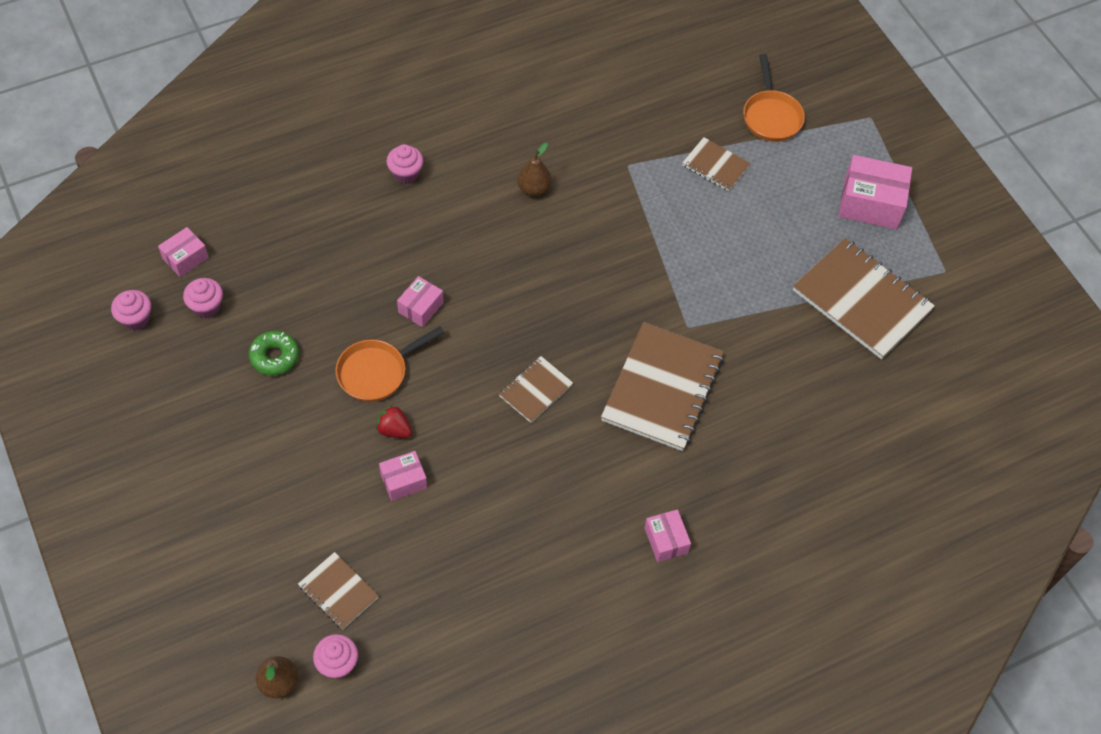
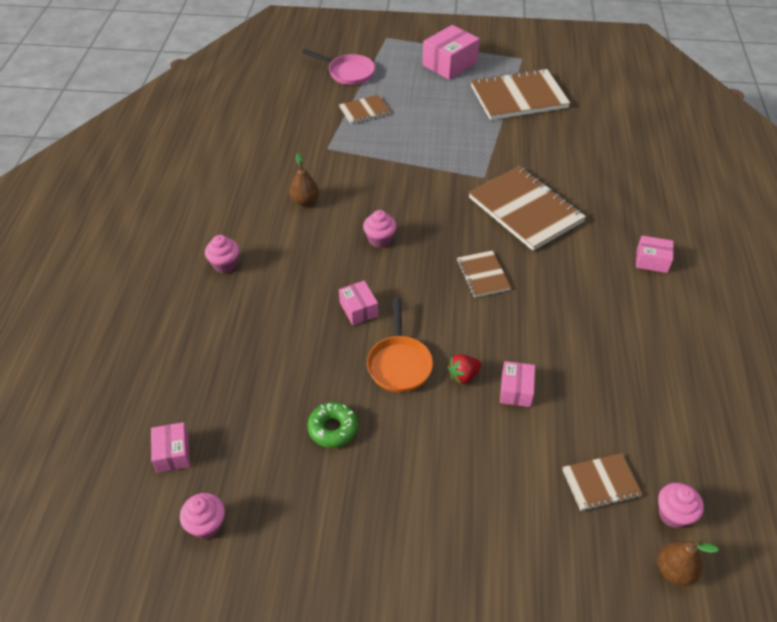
camera: 55 degrees left, 10 degrees down
(206, 307) = (240, 459): pink cupcake -> pink cupcake (380, 240)
(771, 116) = (348, 73): orange pan -> pink pan

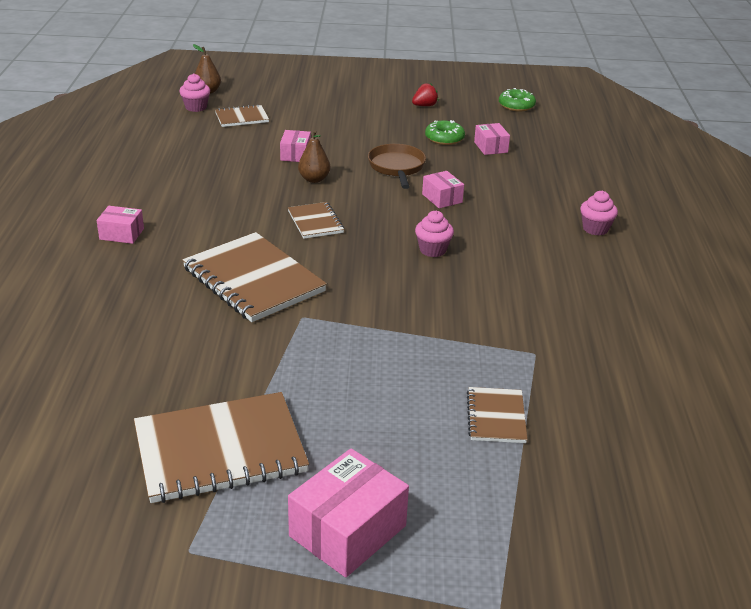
camera: 175 degrees right, 15 degrees down
(173, 453) = (560, 129): pink box -> pink box (491, 147)
(206, 525) = (516, 105): pink cupcake -> green donut
(305, 201) = (537, 287): brown pear -> brown pear (314, 179)
(348, 73) = (552, 501): pink pan -> none
(365, 111) = (496, 417): brown notebook -> brown notebook turned 60 degrees counterclockwise
(399, 363) = (397, 167): orange pan -> brown pan
(463, 376) = (340, 161): red strawberry -> red strawberry (424, 106)

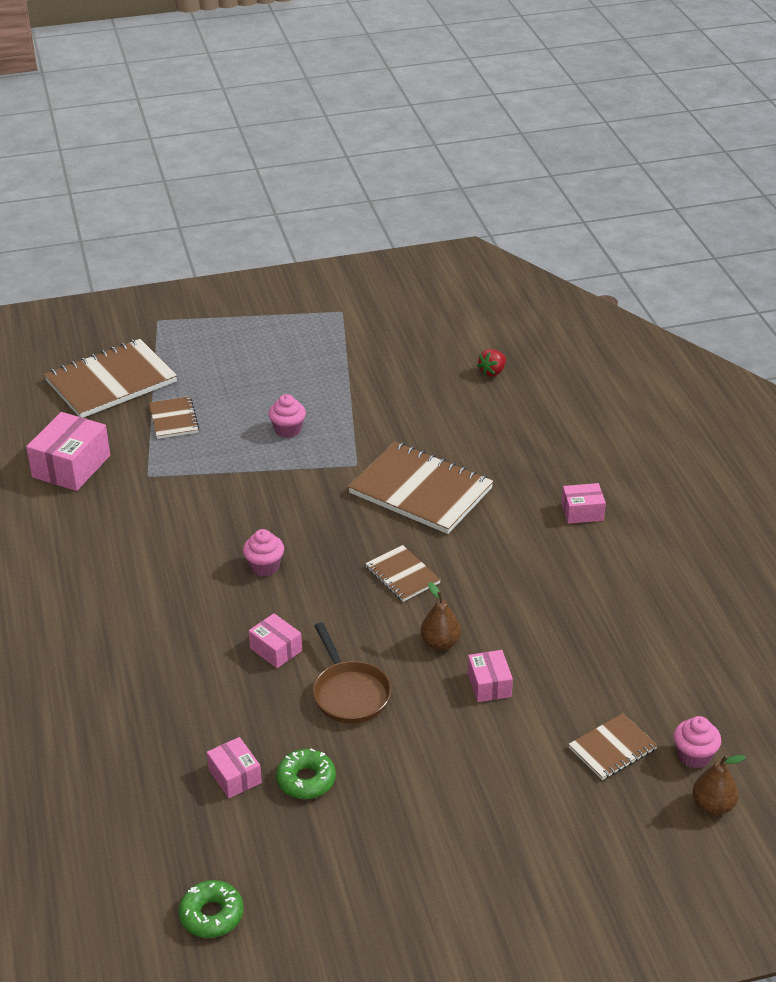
camera: 165 degrees right, 5 degrees up
(220, 450) = (358, 360): brown notebook -> brown notebook (111, 382)
(348, 531) = (254, 337): pink box -> pink box (71, 466)
(424, 106) = (362, 867): red strawberry -> red strawberry (492, 372)
(595, 229) = (88, 643): pink cupcake -> pink cupcake (288, 430)

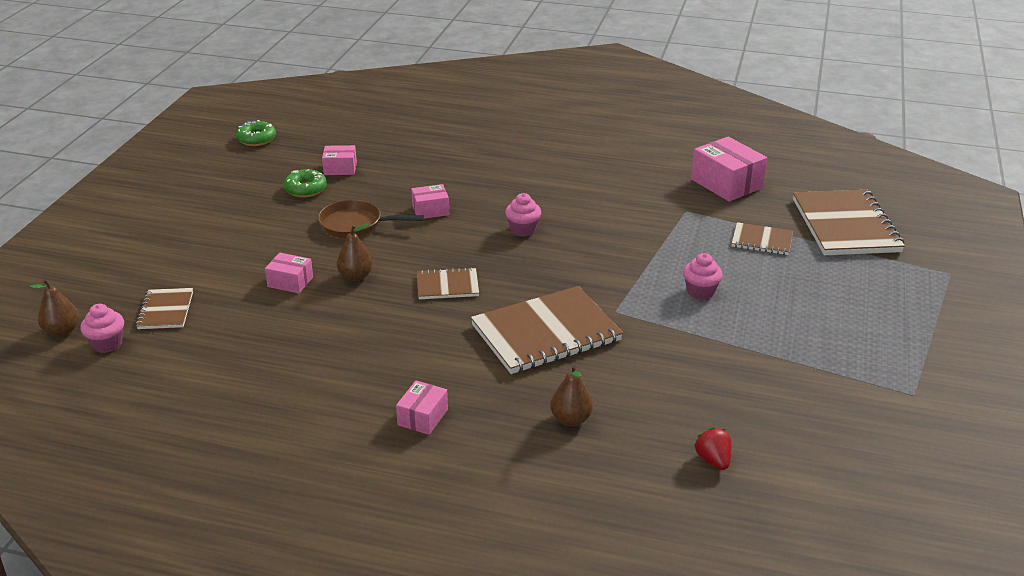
camera: 120 degrees right, 5 degrees down
(512, 442) = (571, 419): none -> brown pear

